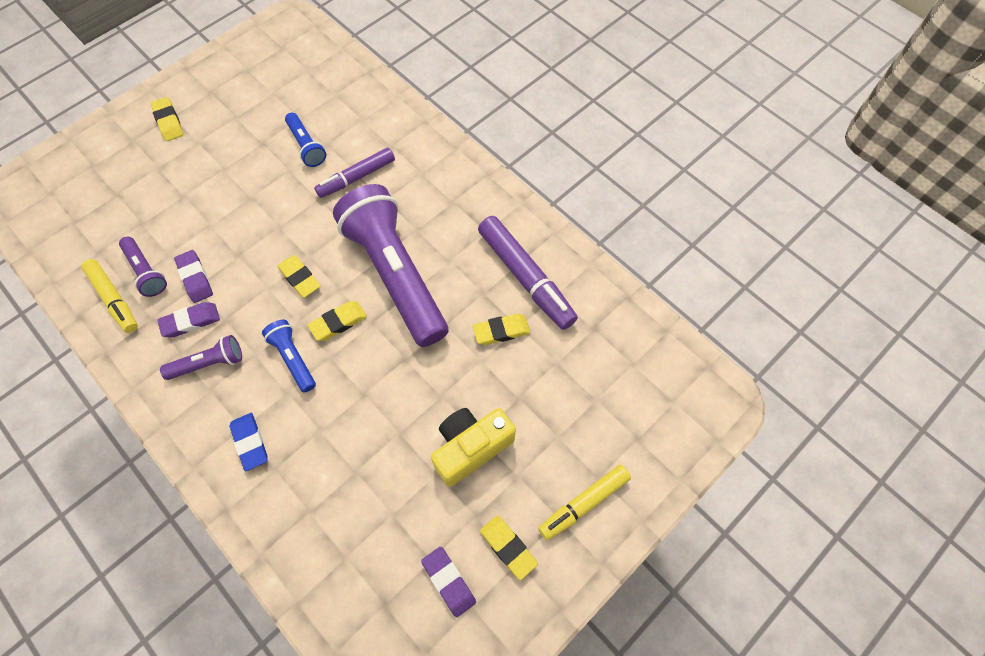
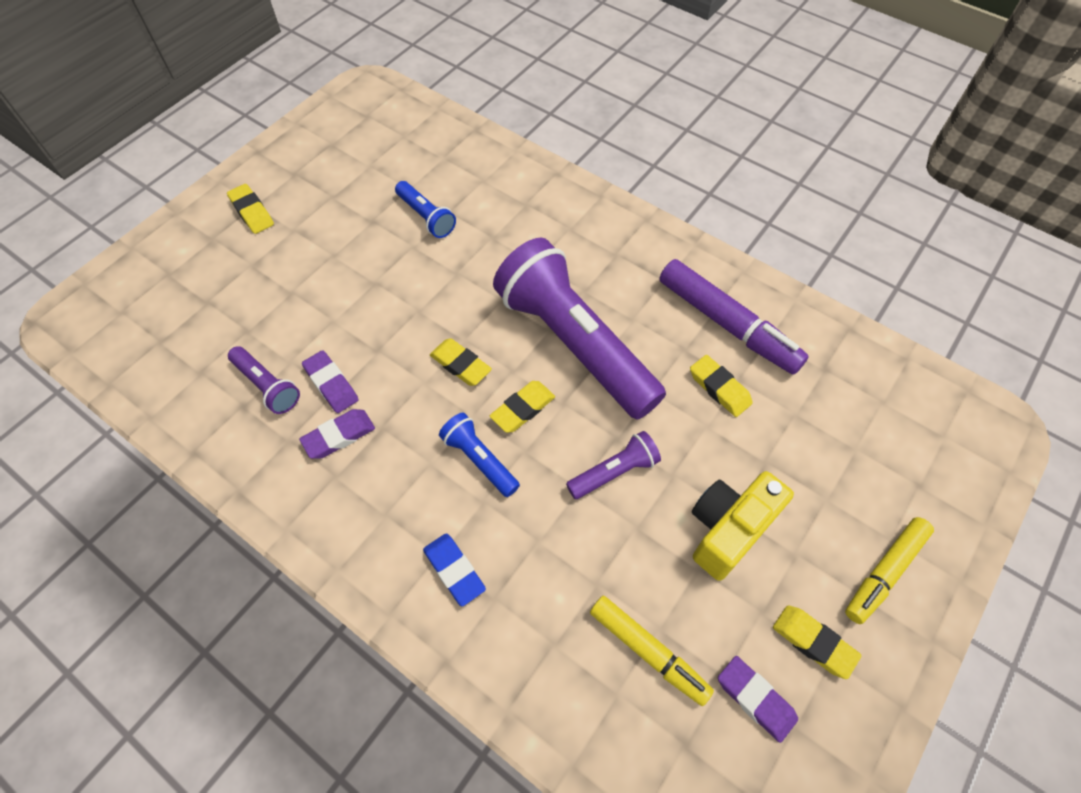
camera: 10 degrees left, 5 degrees down
(114, 299) = (233, 425): yellow marker -> yellow marker (648, 651)
(209, 363) = (375, 482): purple flashlight -> purple flashlight (614, 472)
(356, 177) = (495, 243): purple marker -> none
(501, 331) = (719, 388): yellow eraser -> yellow eraser turned 75 degrees clockwise

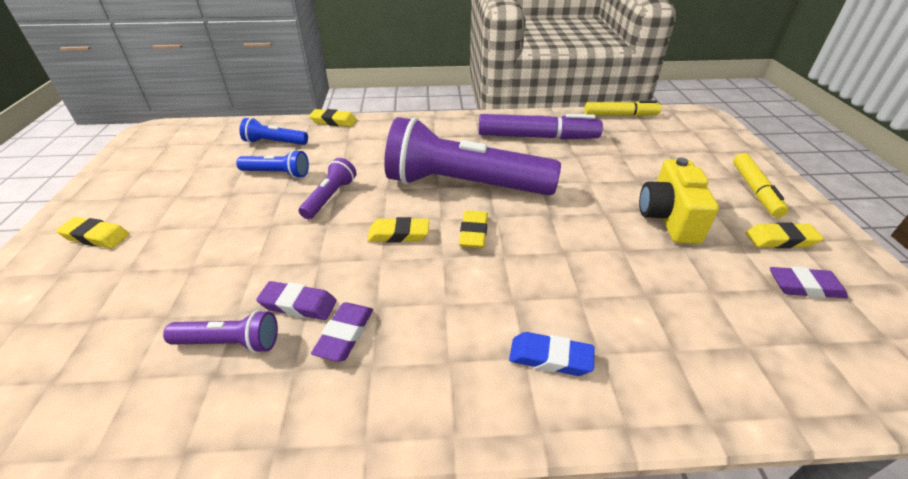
camera: 40 degrees left, 20 degrees down
(479, 460) = (480, 278): blue flashlight -> blue flashlight (274, 143)
(614, 472) = (573, 230): purple flashlight -> purple flashlight (330, 197)
(648, 651) = (725, 307): yellow marker -> yellow marker (620, 115)
(719, 388) = (572, 163): yellow eraser -> yellow eraser (334, 121)

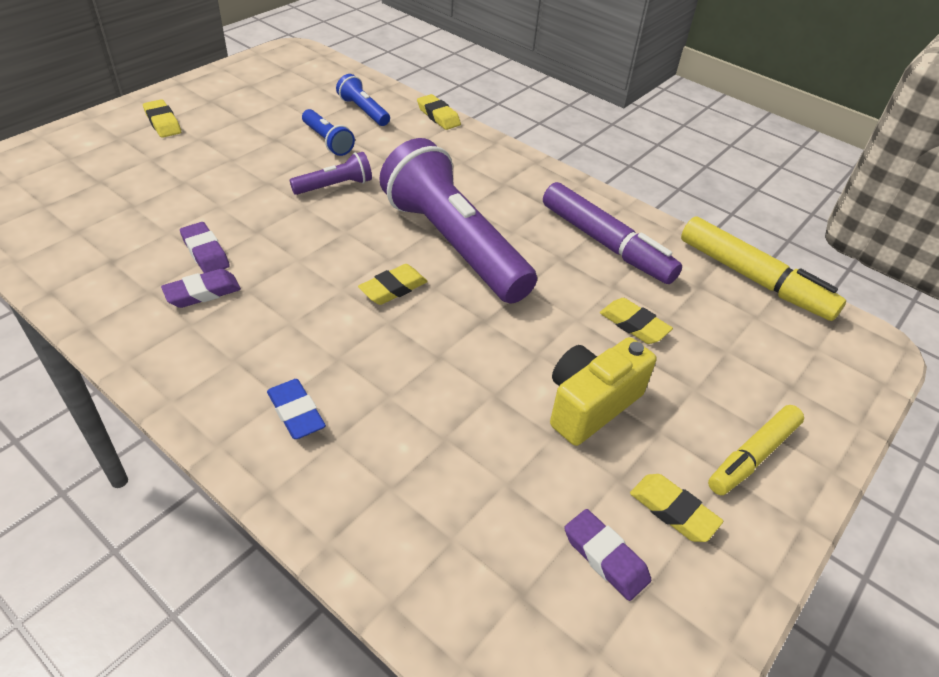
camera: 40 degrees right, 5 degrees up
(230, 342) = (141, 248): purple flashlight -> none
(399, 234) = (338, 249): yellow eraser -> yellow eraser (634, 325)
(620, 115) = (753, 279): yellow marker -> yellow marker, size x1.52

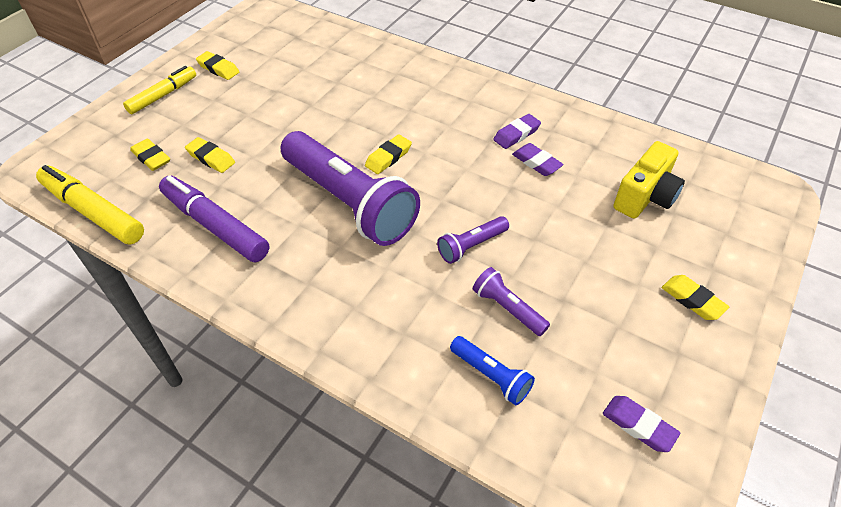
camera: 175 degrees right, 5 degrees up
(296, 413) = (421, 81): blue eraser -> none
(327, 141) = (508, 308): blue flashlight -> purple flashlight
(438, 116) = (395, 387): yellow eraser -> yellow eraser (151, 158)
(590, 405) = (252, 107): yellow camera -> yellow camera (645, 197)
(605, 557) = (257, 50): purple eraser -> purple eraser (638, 425)

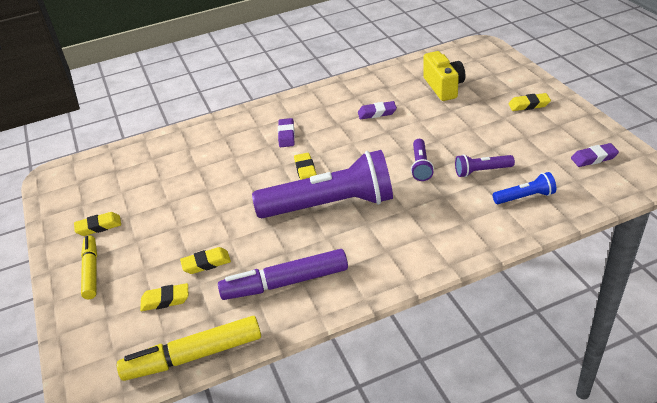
camera: 50 degrees left, 10 degrees down
(516, 134) = (344, 110): purple eraser -> purple eraser (286, 135)

